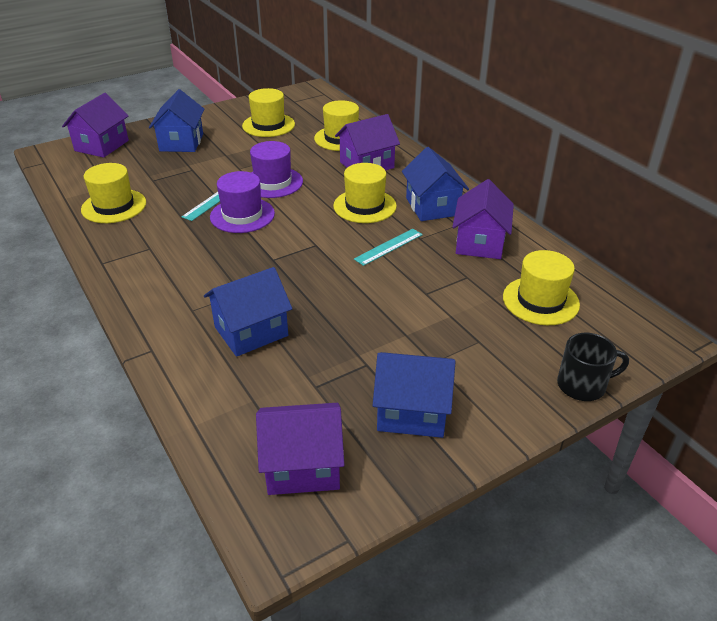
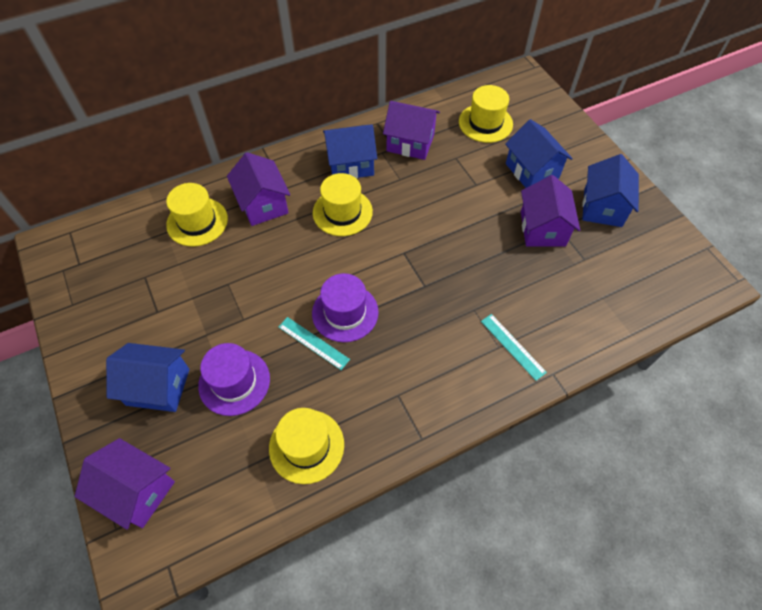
camera: 85 degrees left, 20 degrees up
(251, 331) = (526, 300): blue house -> blue house (532, 171)
(268, 125) = (140, 291): yellow hat -> none
(273, 182) = (282, 286): purple hat -> purple hat (234, 382)
(302, 466) = (658, 268): purple house -> purple house (542, 229)
(388, 247) = (411, 201): turquoise ruler -> turquoise ruler (512, 346)
(583, 385) = (569, 121): black mug -> none

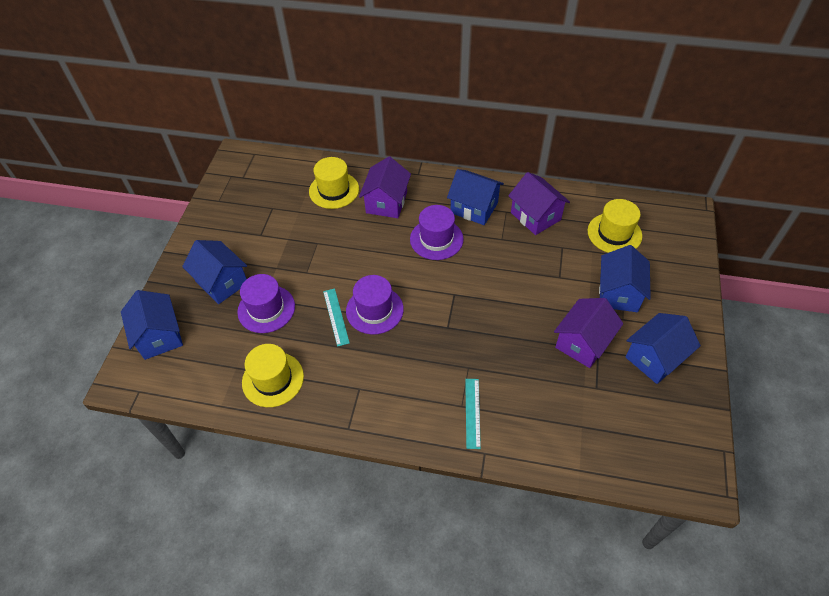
camera: 40 degrees right, 5 degrees down
(137, 491) = (159, 336): purple house -> blue house
(342, 212) = (436, 239): yellow hat -> purple hat

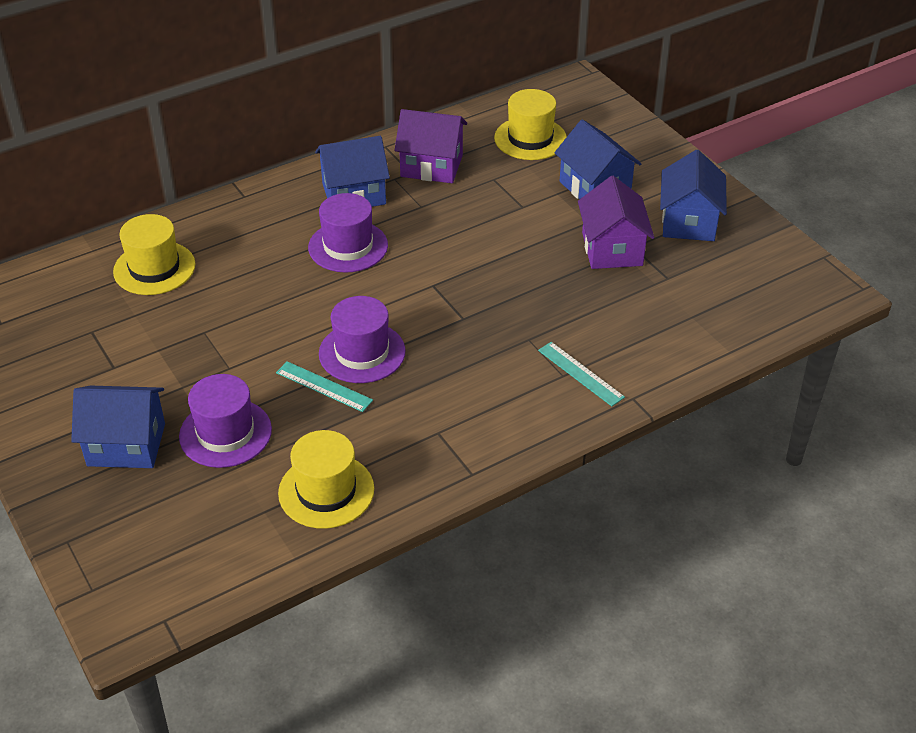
camera: 45 degrees left, 10 degrees down
(159, 336) = (114, 550): blue house -> none
(386, 202) = (241, 244): purple house -> none

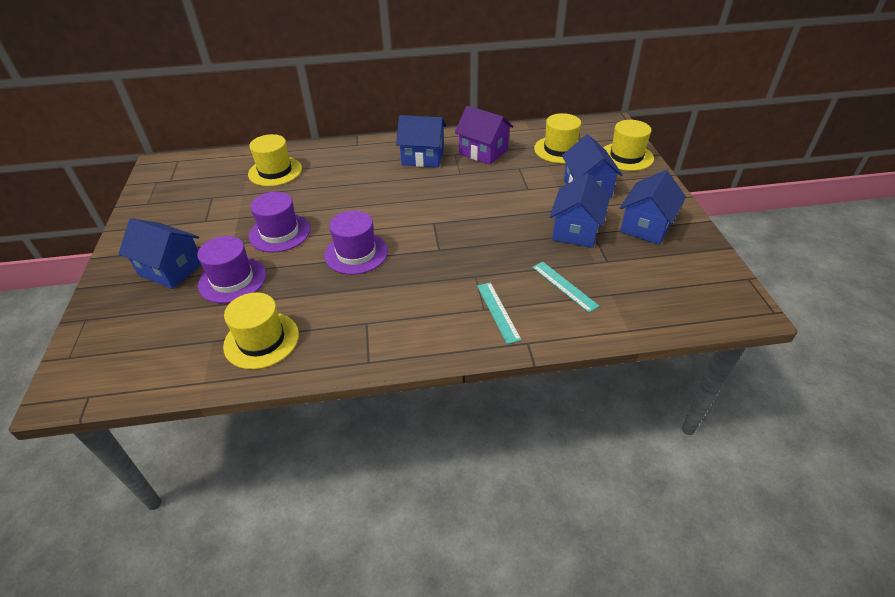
camera: 25 degrees right, 0 degrees up
(324, 386) = (315, 268): turquoise ruler -> turquoise ruler (564, 286)
(348, 246) = (396, 186): purple hat -> purple hat (280, 233)
(612, 249) = (576, 231): purple house -> blue house
(619, 129) = (626, 156): none -> yellow hat

